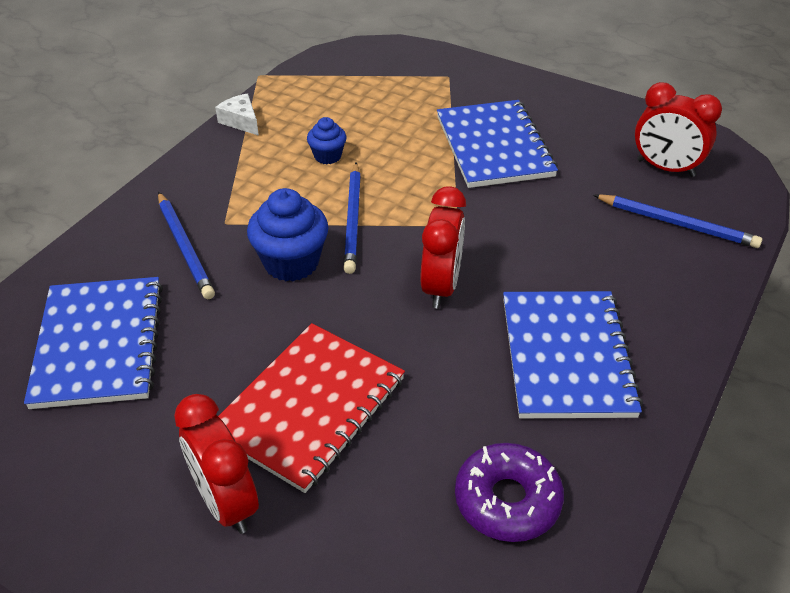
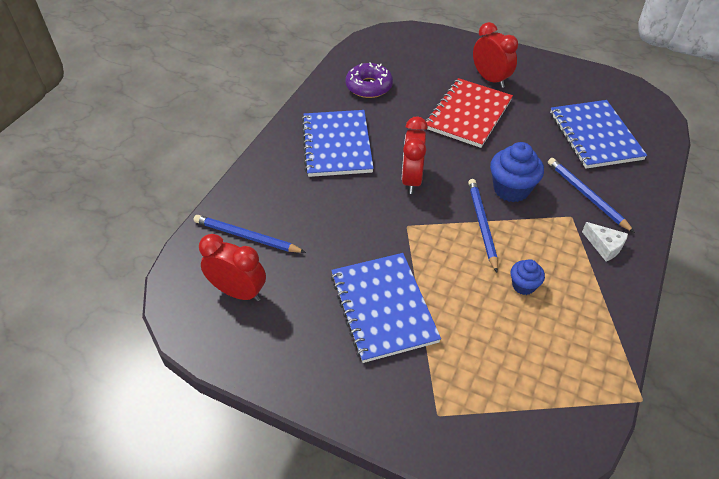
camera: 175 degrees right, 5 degrees up
(241, 121) = (619, 324): white cheese -> white cheese (604, 246)

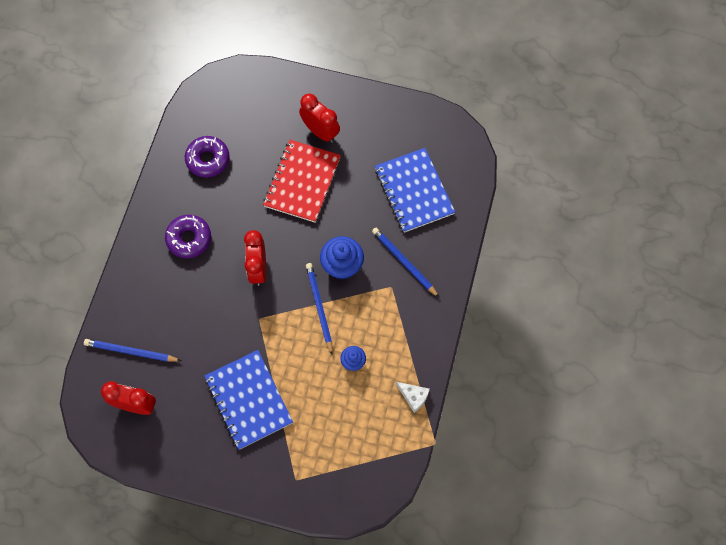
camera: 10 degrees left, 20 degrees up
(337, 145) = (189, 239): blue notebook -> purple donut
(604, 246) = (416, 313): white cheese -> white cheese (414, 397)

